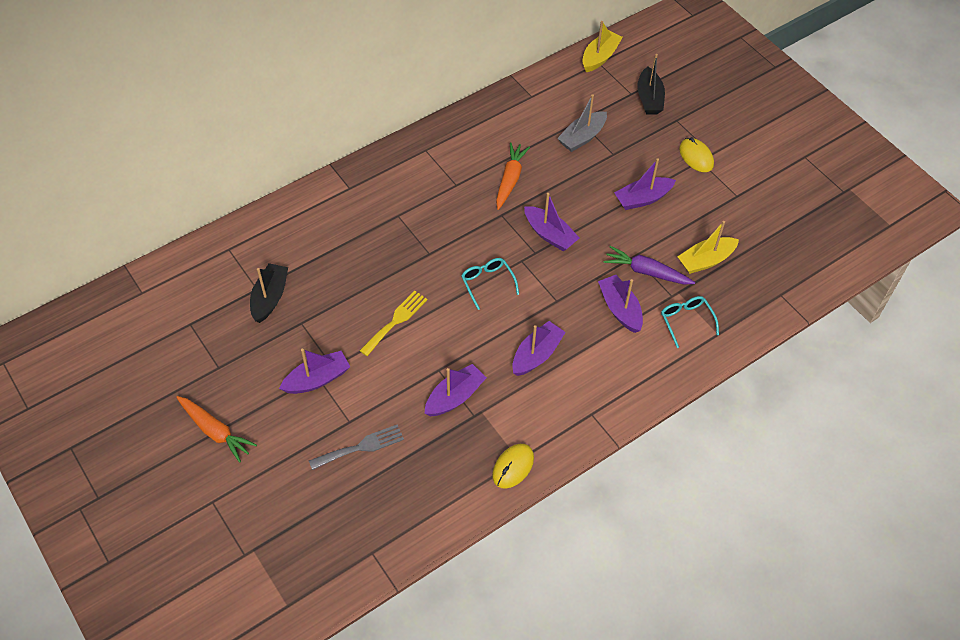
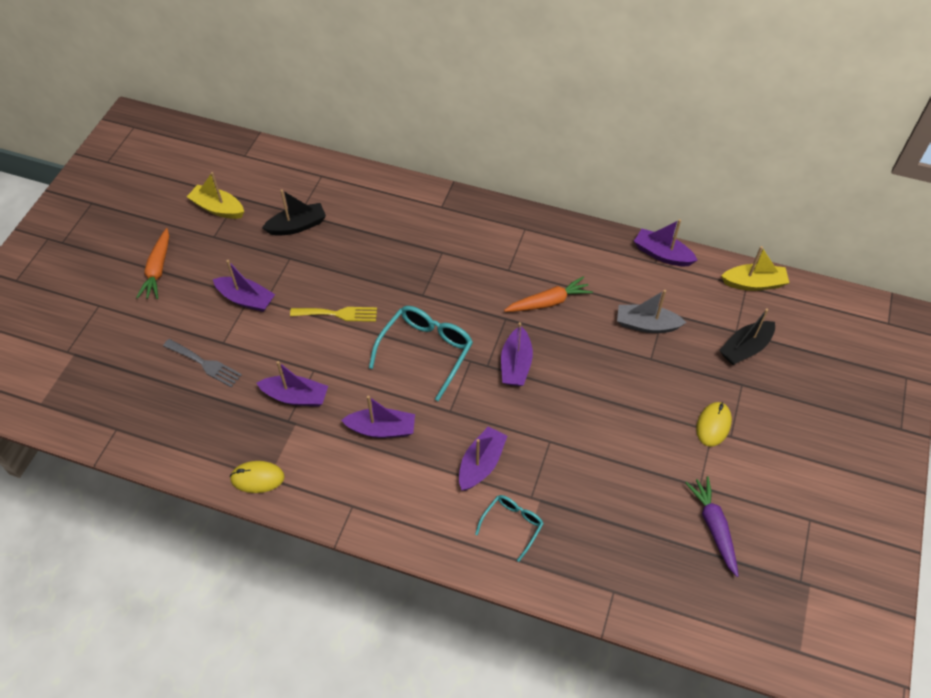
camera: 55 degrees right, 0 degrees up
(487, 283) = (426, 351): turquoise glasses -> turquoise glasses, size x1.73
(642, 199) = (621, 410): purple boat -> purple boat (662, 254)
(646, 272) = (540, 461): purple carrot -> purple carrot (713, 527)
(706, 260) = (596, 502): yellow boat -> yellow boat (218, 208)

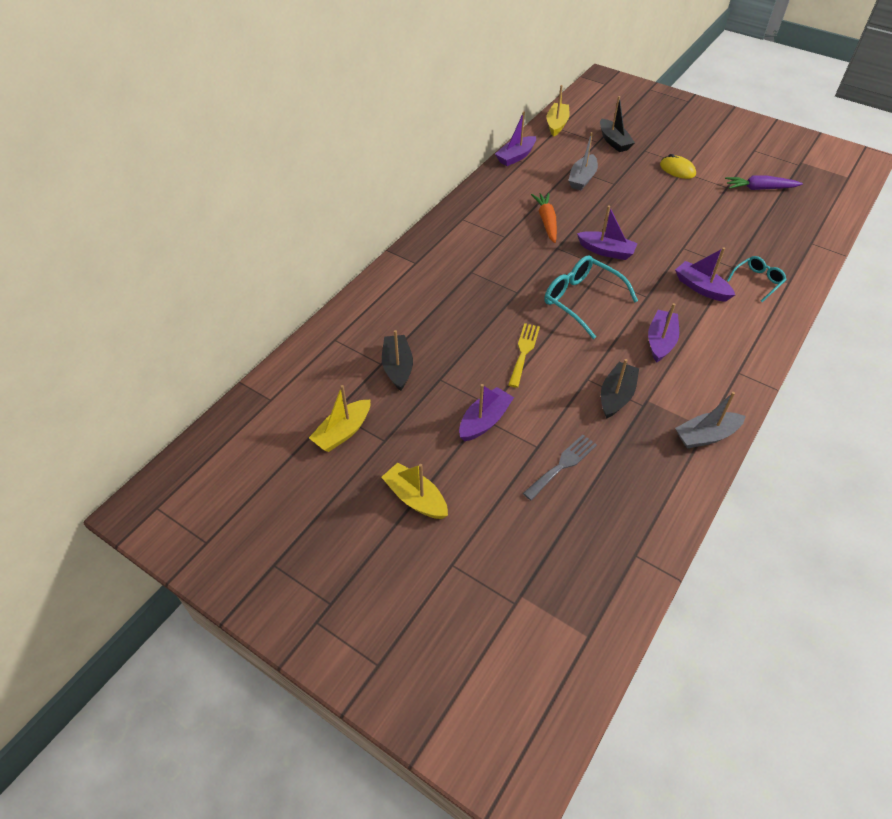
camera: 75 degrees left, 5 degrees down
(158, 269) = (415, 498): orange carrot -> yellow boat
(257, 478) = (706, 436): yellow mouse -> grey boat
(296, 397) = (616, 396): purple boat -> black boat
(512, 525) = (757, 281): turquoise glasses -> turquoise glasses turned 90 degrees clockwise

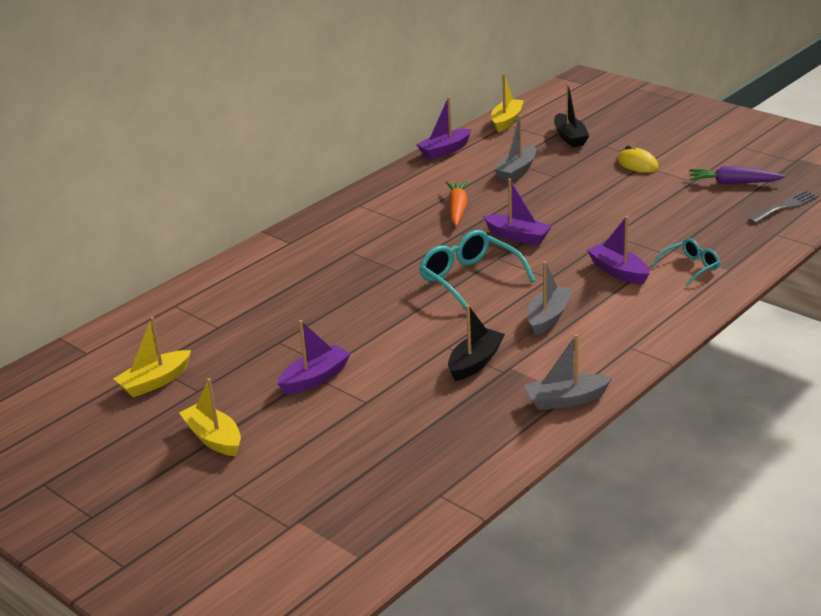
camera: 10 degrees right, 20 degrees down
(397, 367) = (235, 331): black boat -> none
(524, 352) = (383, 322): yellow fork -> none
(562, 465) = (388, 418): grey fork -> grey fork (785, 206)
(660, 341) = (548, 317): purple boat -> grey boat

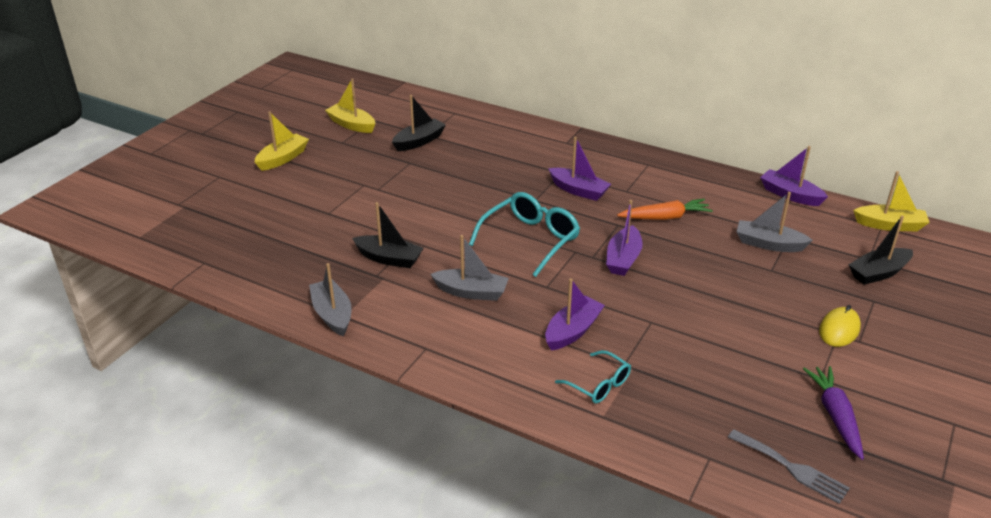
camera: 75 degrees right, 5 degrees up
(231, 333) = (419, 141): none -> black boat
(315, 378) = (360, 186): purple boat -> purple boat (578, 190)

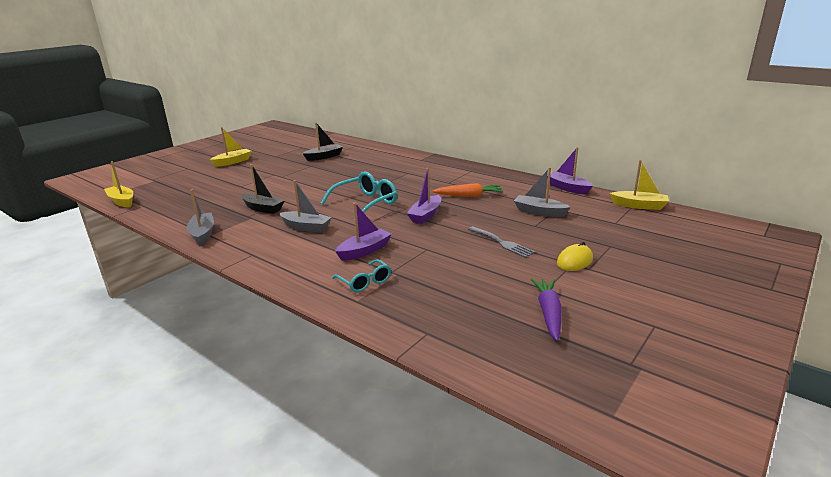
camera: 10 degrees right, 10 degrees down
(352, 125) = (287, 149): yellow boat -> yellow boat (122, 201)
(578, 190) = (415, 181): purple boat -> none
(791, 468) = (495, 345): grey fork -> grey fork (502, 243)
(878, 273) = (620, 231): black boat -> none

